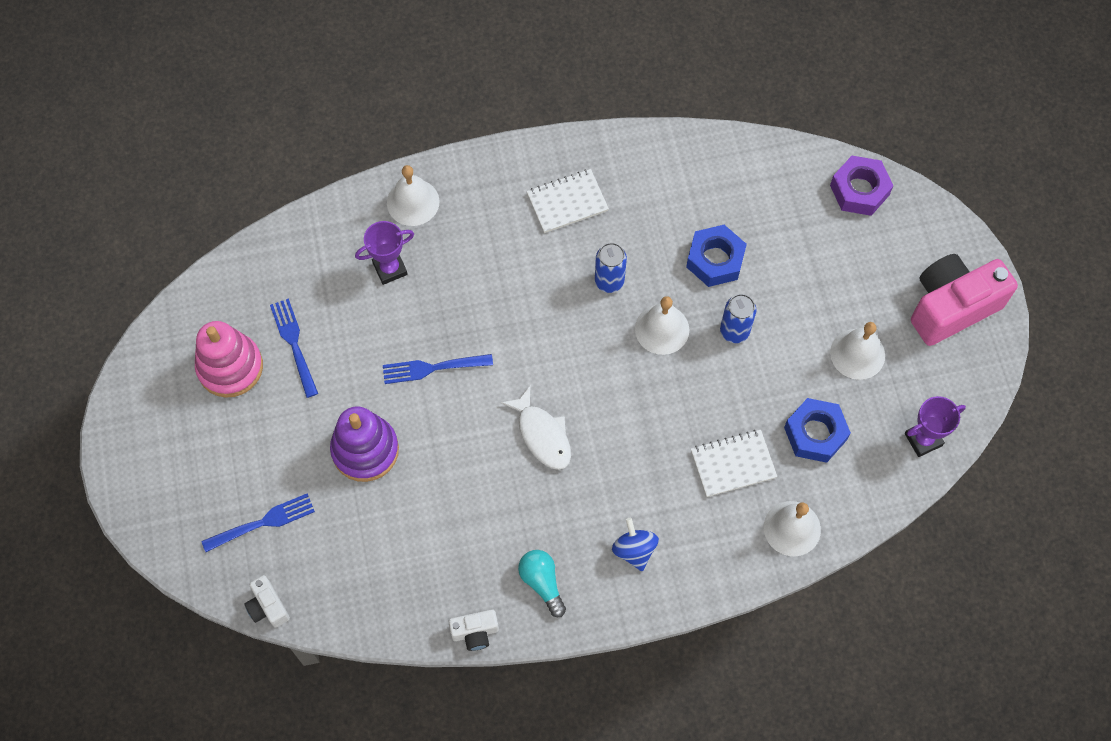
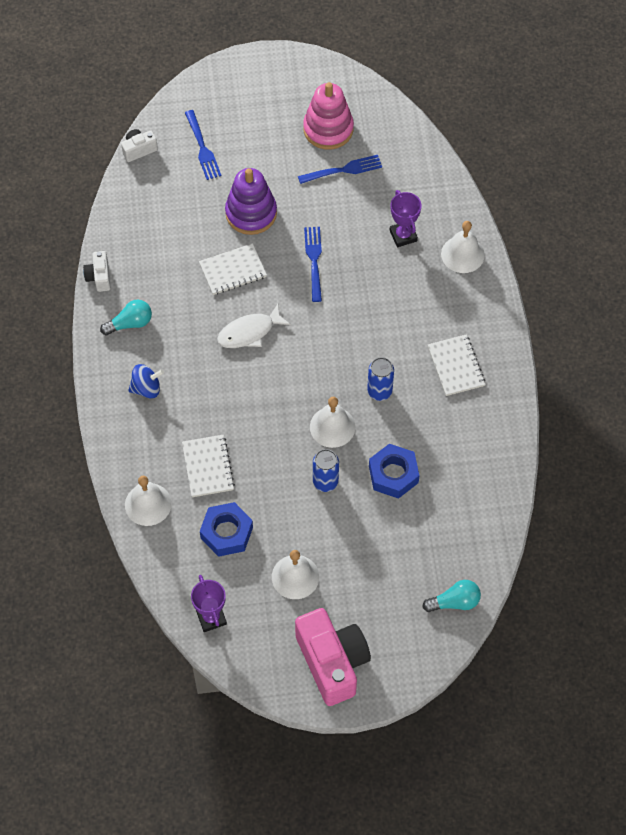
camera: 95 degrees right, 5 degrees down
(453, 464) = (233, 270): none -> white notebook
(859, 190) = (454, 602): purple nut -> turquoise light bulb

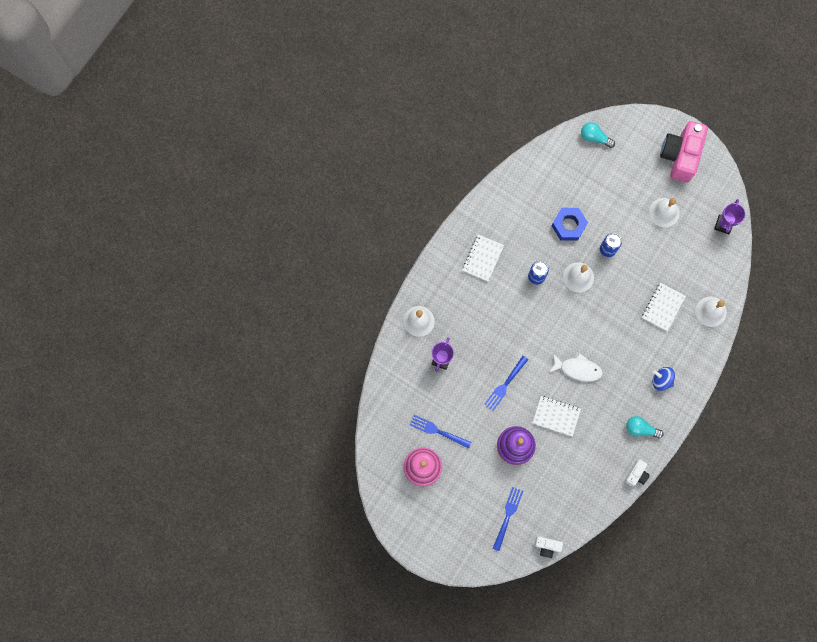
camera: 140 degrees left, 15 degrees up
(226, 533) = (681, 263): blue nut -> none

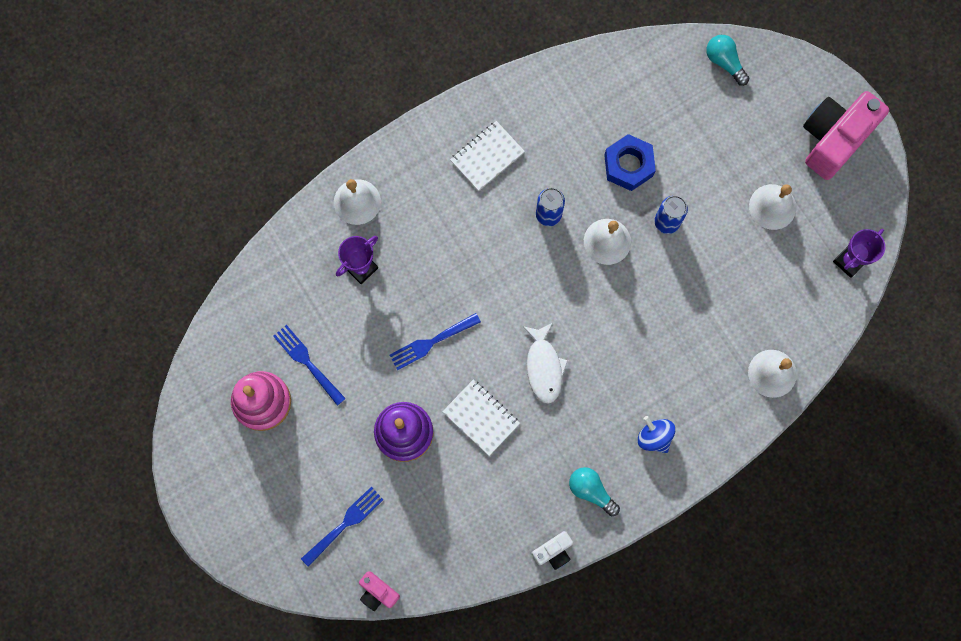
camera: 25 degrees right, 0 degrees up
(547, 546) = (378, 592): white camera -> pink camera
(578, 369) = (544, 367): white fish -> white fish turned 45 degrees clockwise
(663, 307) = (706, 336): white notebook -> none

